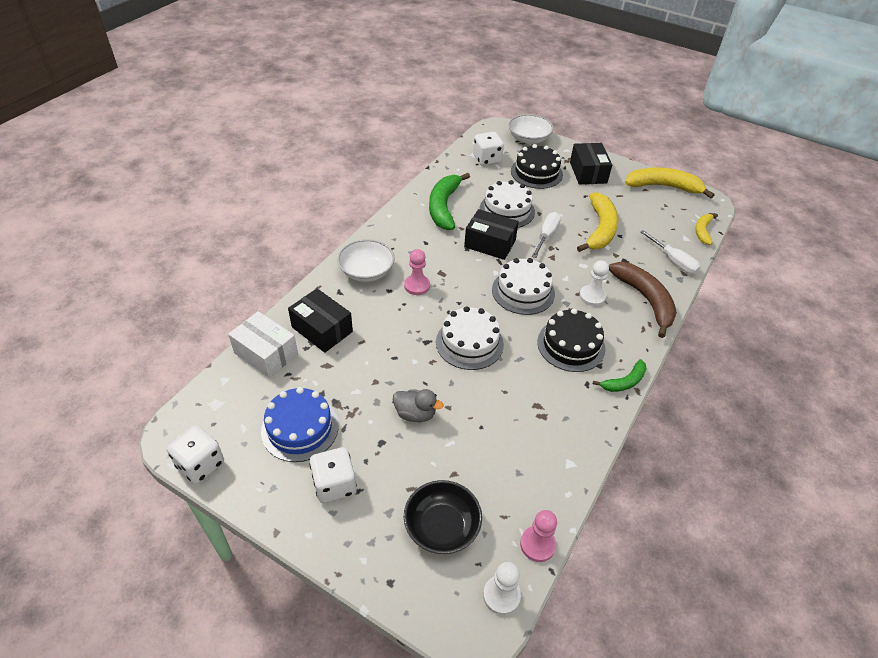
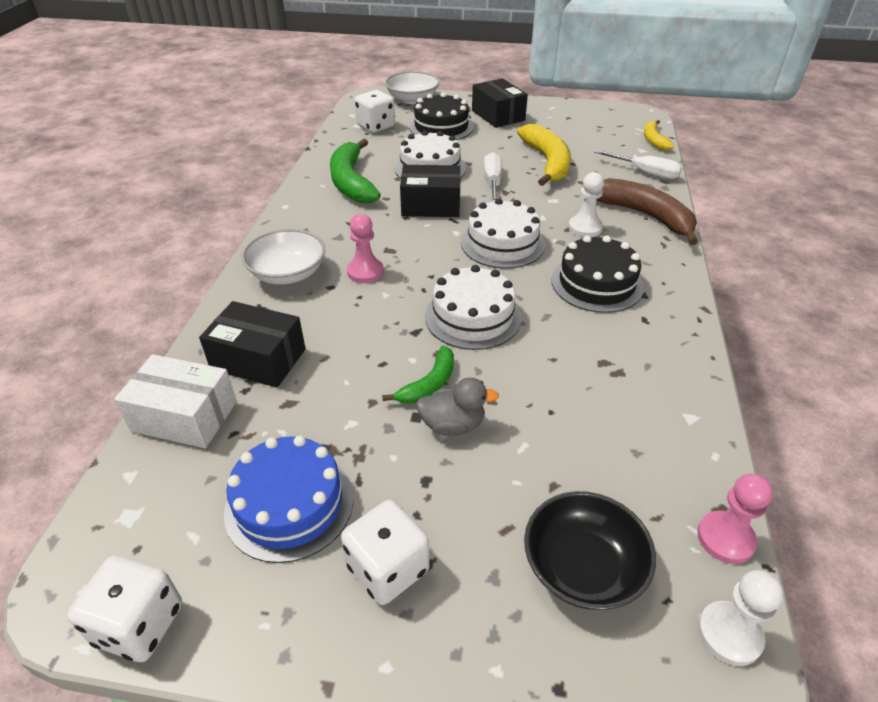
camera: 20 degrees left, 5 degrees down
(624, 382) = (684, 304): green banana -> green banana (429, 384)
(663, 187) = (585, 111): yellow banana -> none

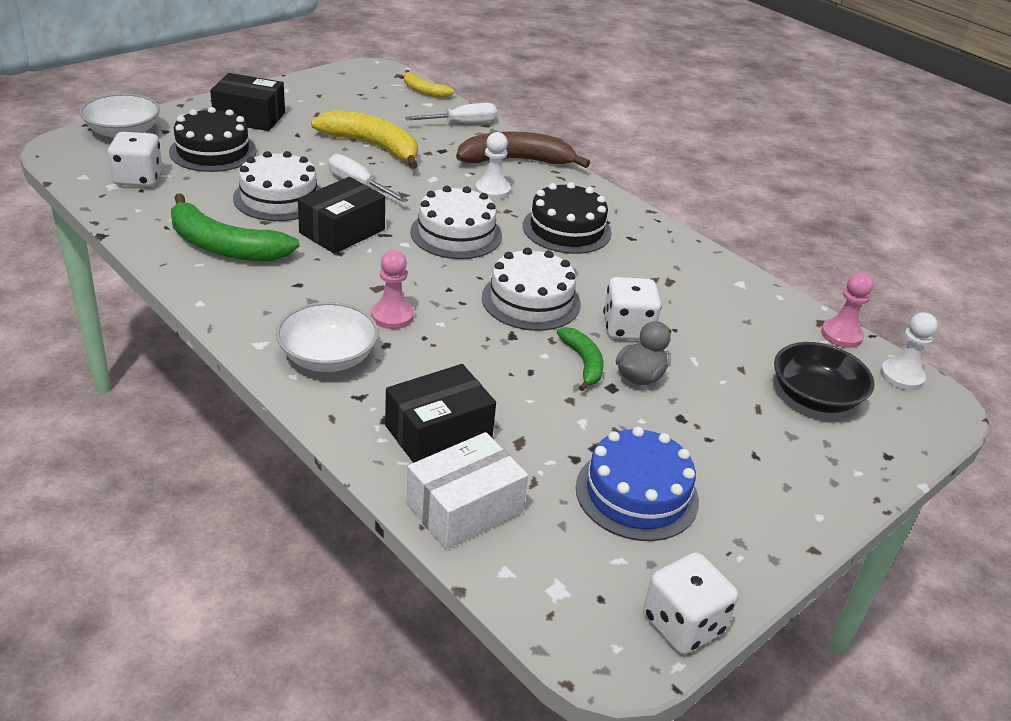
camera: 55 degrees left, 5 degrees down
(388, 568) = (743, 476): white dice -> white dice (627, 328)

